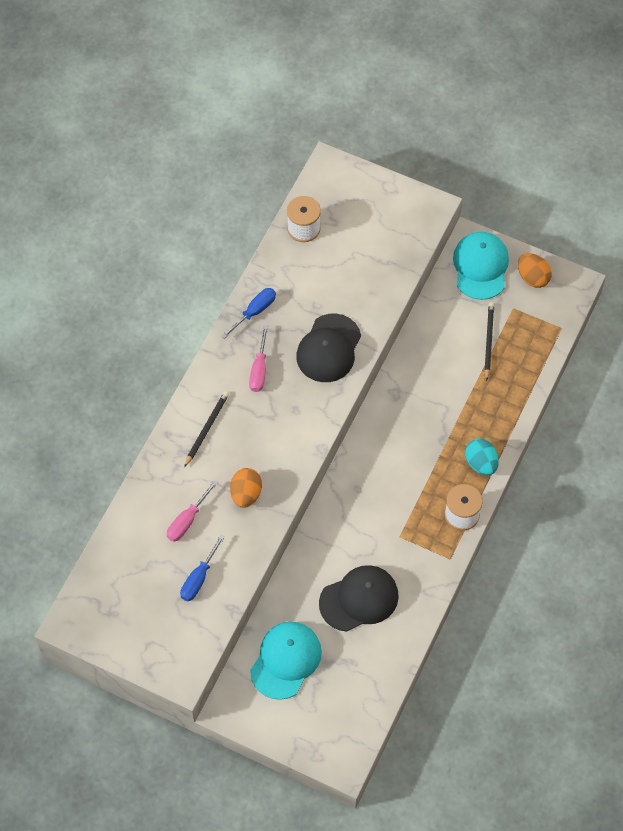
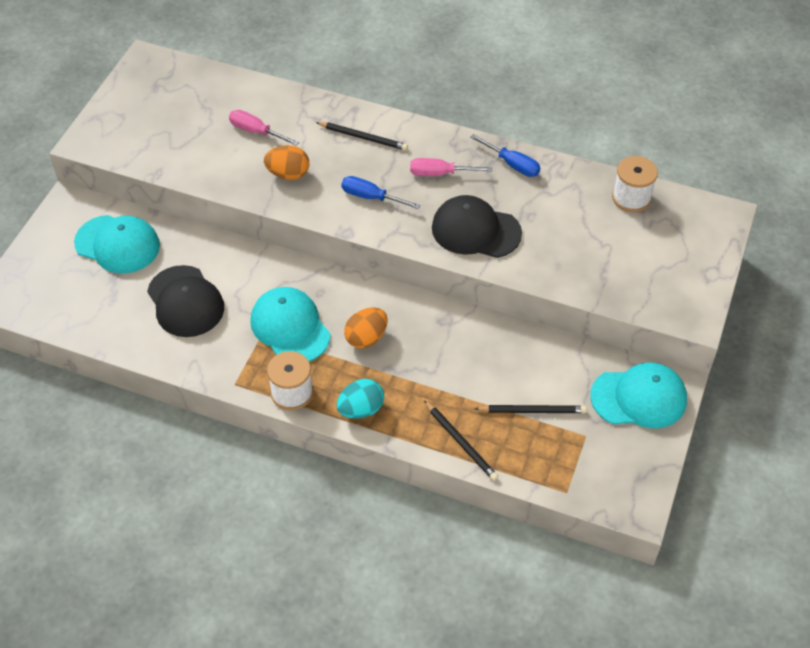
camera: 85 degrees right, 10 degrees down
(199, 578) = (192, 145): blue screwdriver -> blue screwdriver (371, 197)
(394, 514) = (290, 327): none -> turquoise cap
(515, 394) = (461, 442): none -> black pencil
(532, 277) = (636, 456): orange egg -> orange egg (366, 338)

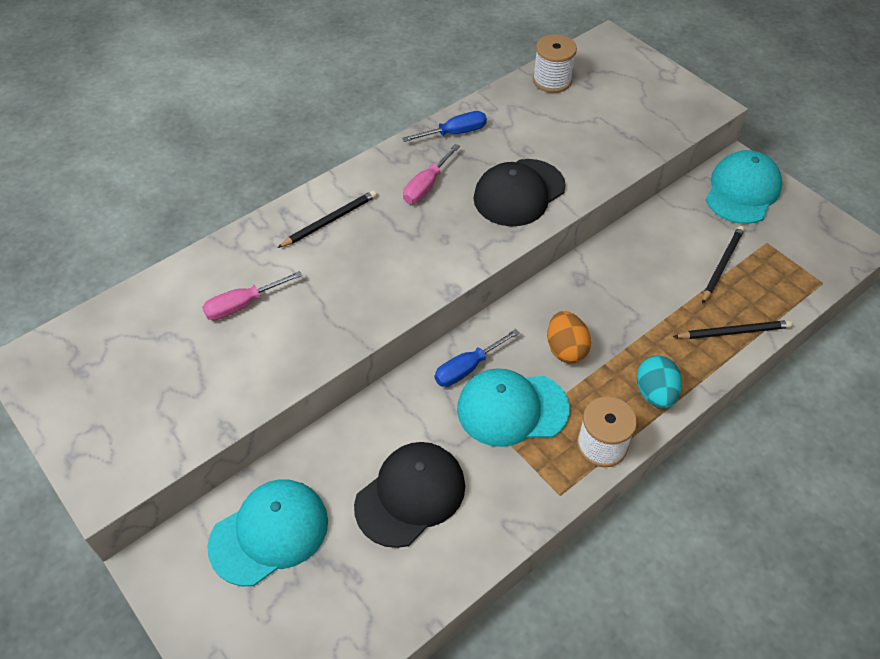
camera: 60 degrees left, 0 degrees up
(185, 301) = (410, 495): black cap -> black cap turned 45 degrees counterclockwise
(288, 174) = (330, 303): orange egg -> none
(371, 197) = (418, 249): blue screwdriver -> blue screwdriver (467, 368)

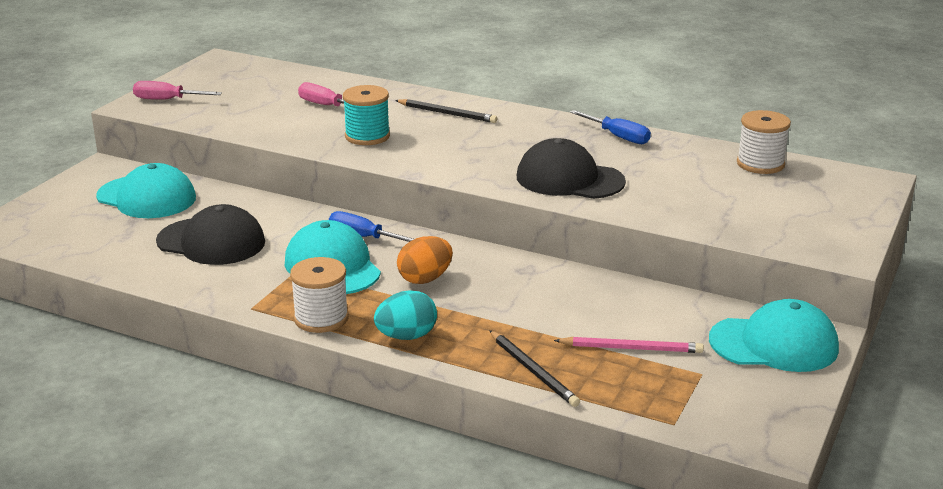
camera: 65 degrees right, 25 degrees down
(343, 296) = (367, 136): none -> turquoise spool
(426, 186) = (532, 139): pink screwdriver -> pink screwdriver (167, 100)
(722, 265) = (631, 348): black pencil -> pink pencil

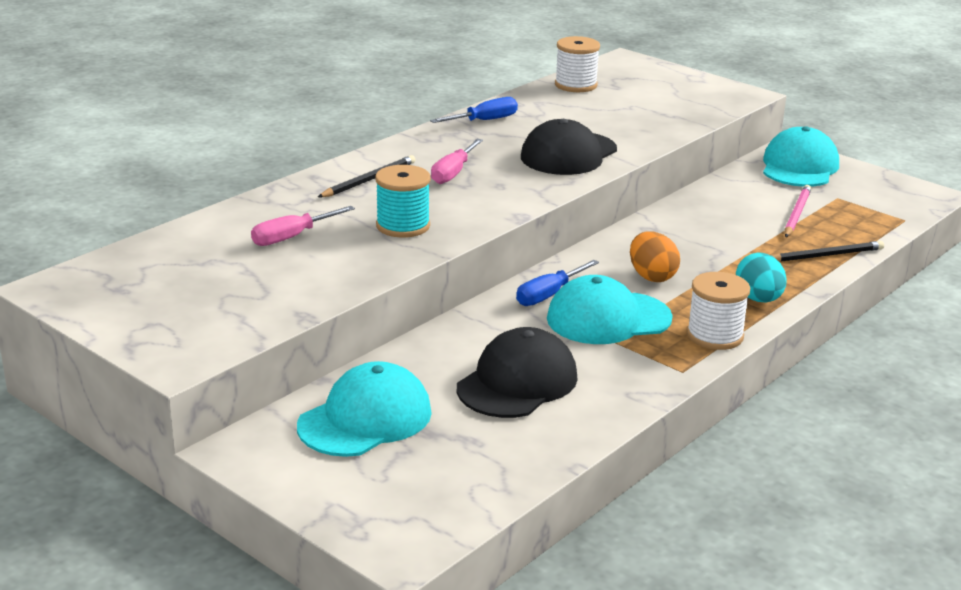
camera: 75 degrees left, 0 degrees up
(167, 100) = (178, 335): pink screwdriver -> pink screwdriver (453, 173)

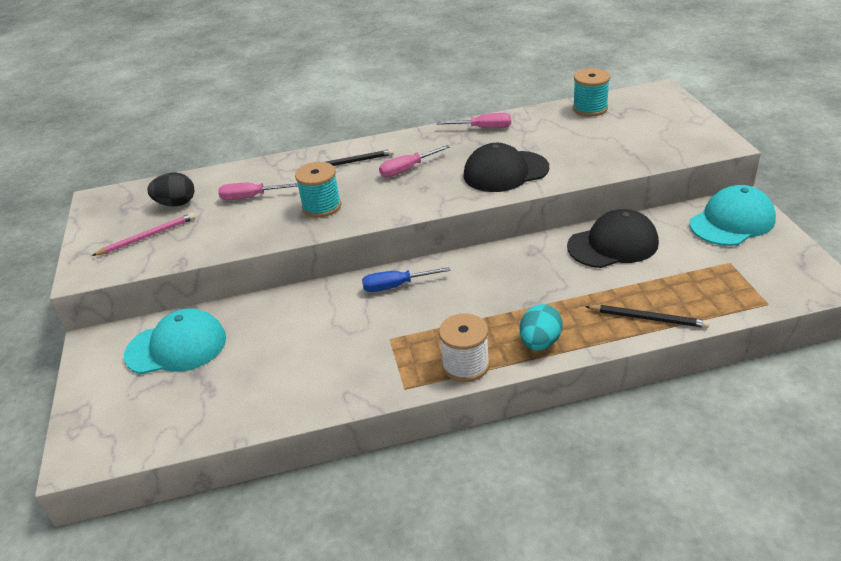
camera: 40 degrees right, 10 degrees up
(192, 265) = (176, 204): none -> black egg
(484, 121) = (483, 128): blue screwdriver -> pink screwdriver
(517, 382) = (290, 353): black cap -> black cap (613, 244)
(576, 85) = (590, 108): white spool -> turquoise spool
(608, 318) = (410, 321): turquoise cap -> none
(652, 276) = (484, 293): orange egg -> none
(796, 214) = (672, 269): pink pencil -> pink pencil (147, 236)

